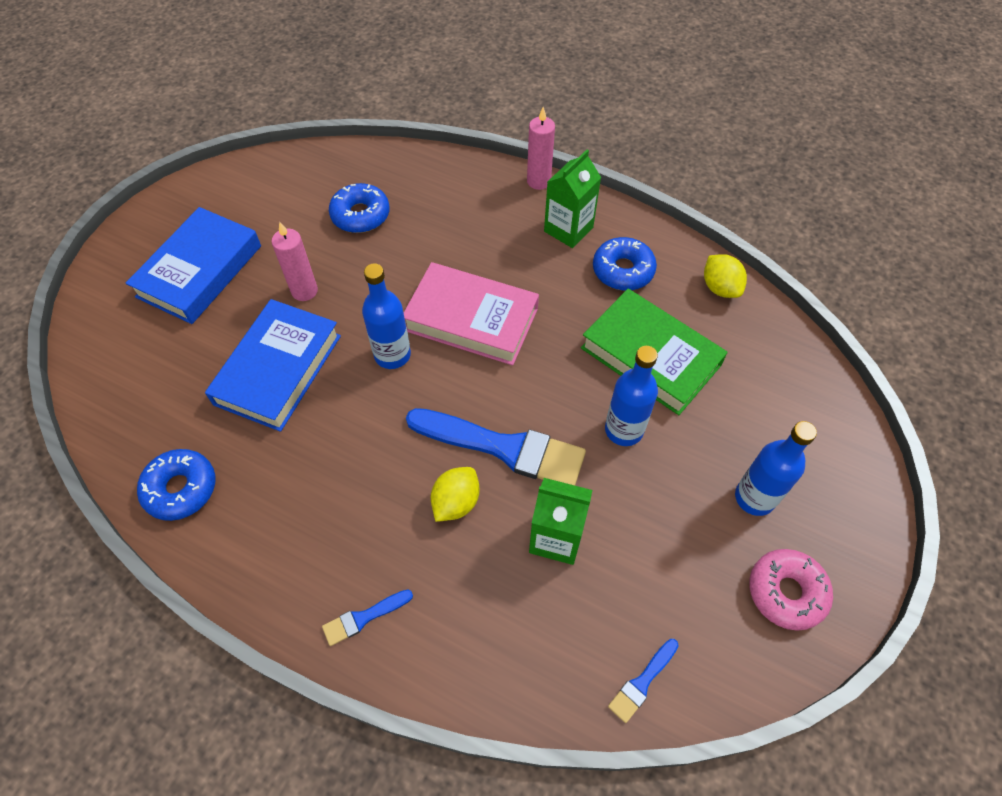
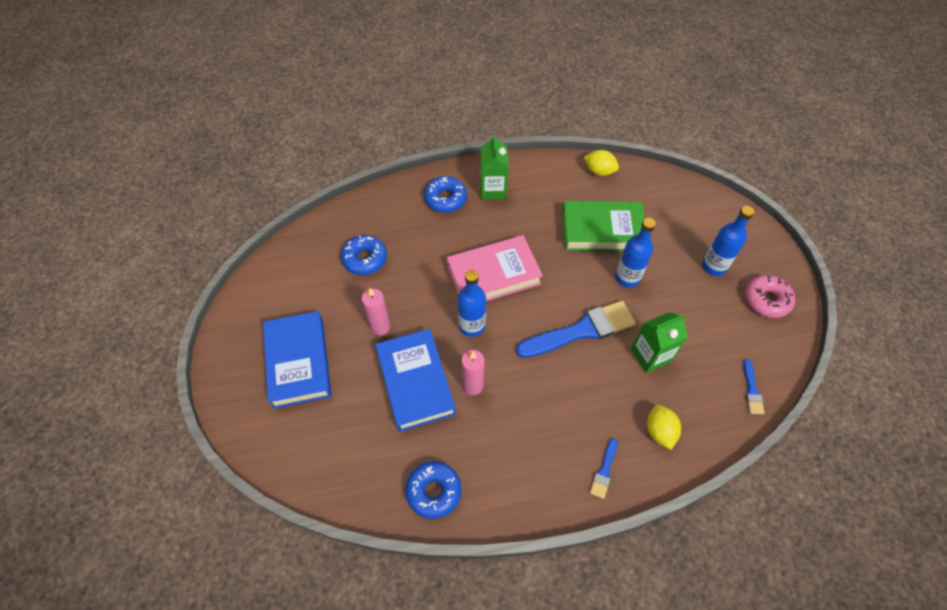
camera: 40 degrees left, 0 degrees up
(456, 502) = (587, 377): yellow lemon -> yellow lemon (659, 431)
(538, 181) = (448, 172): pink candle -> pink candle (473, 385)
(623, 270) = (544, 194): blue donut -> blue donut (445, 199)

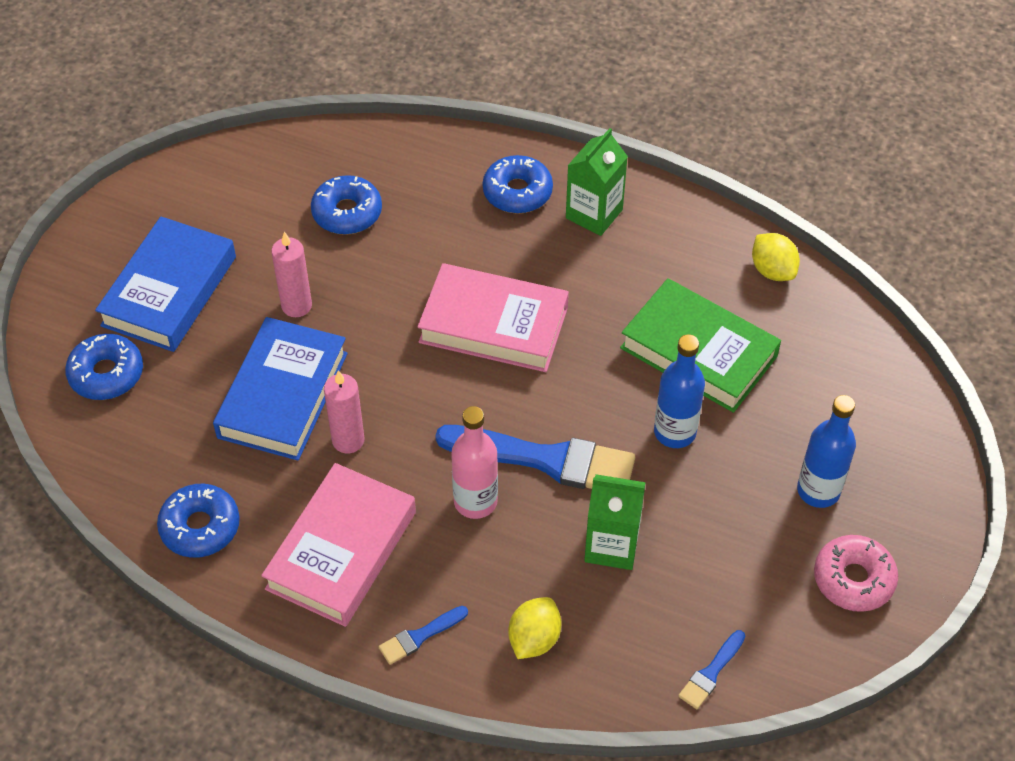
camera: 35 degrees right, 5 degrees down
(301, 435) = (106, 374): none -> blue donut
(472, 326) = (409, 370): blue bottle -> none
(522, 451) = (341, 550): none -> pink book
(566, 376) = (475, 501): none -> pink bottle

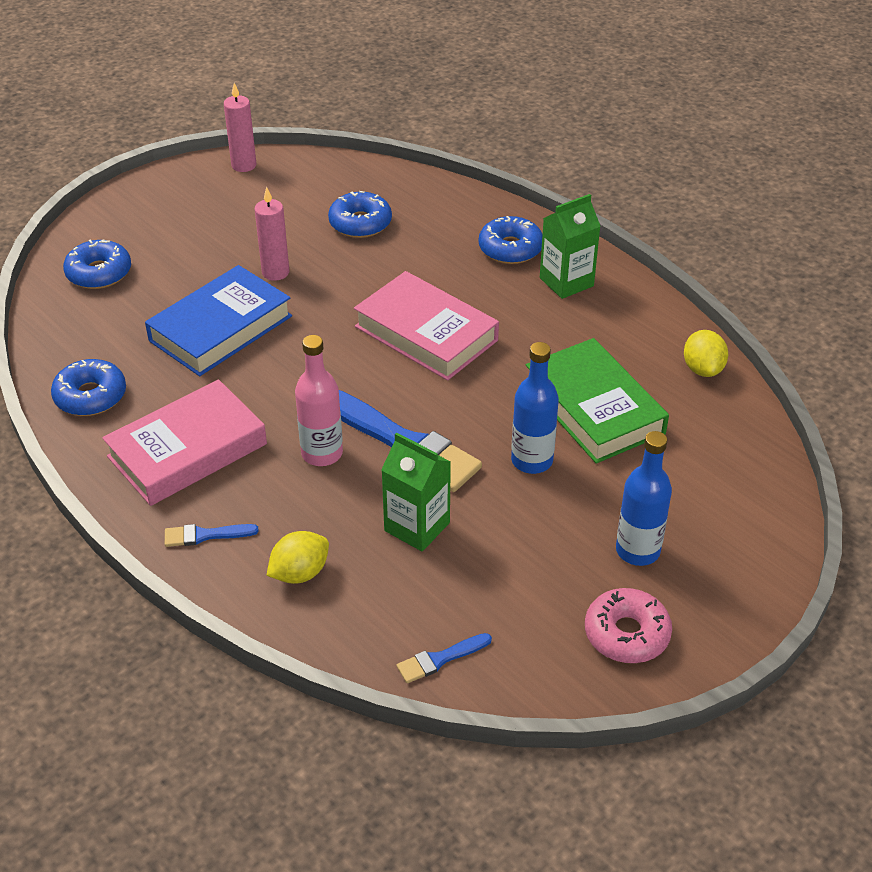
camera: 25 degrees right, 10 degrees down
(169, 291) = (186, 234): blue book -> none
(348, 440) = (249, 375): pink candle -> pink candle (244, 165)

